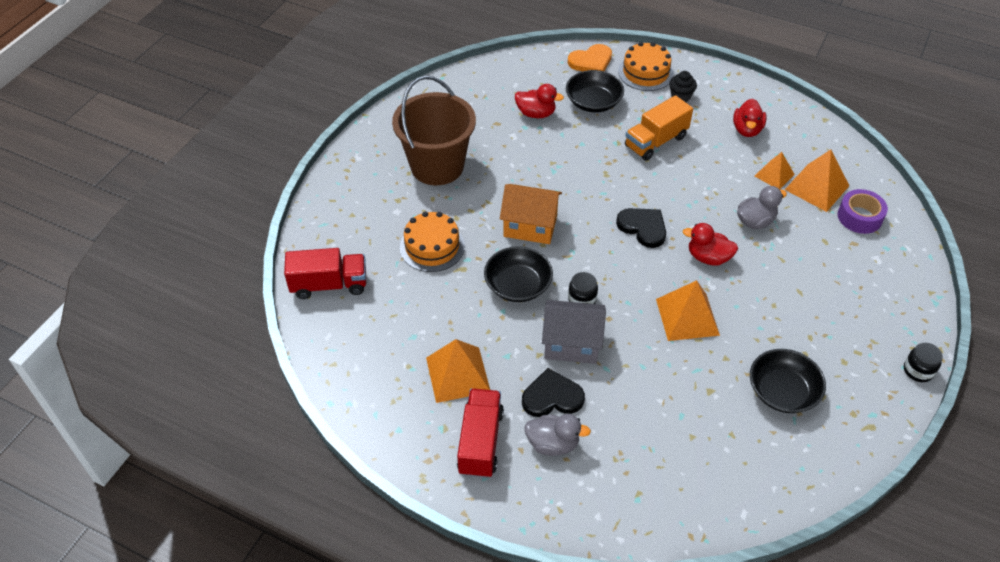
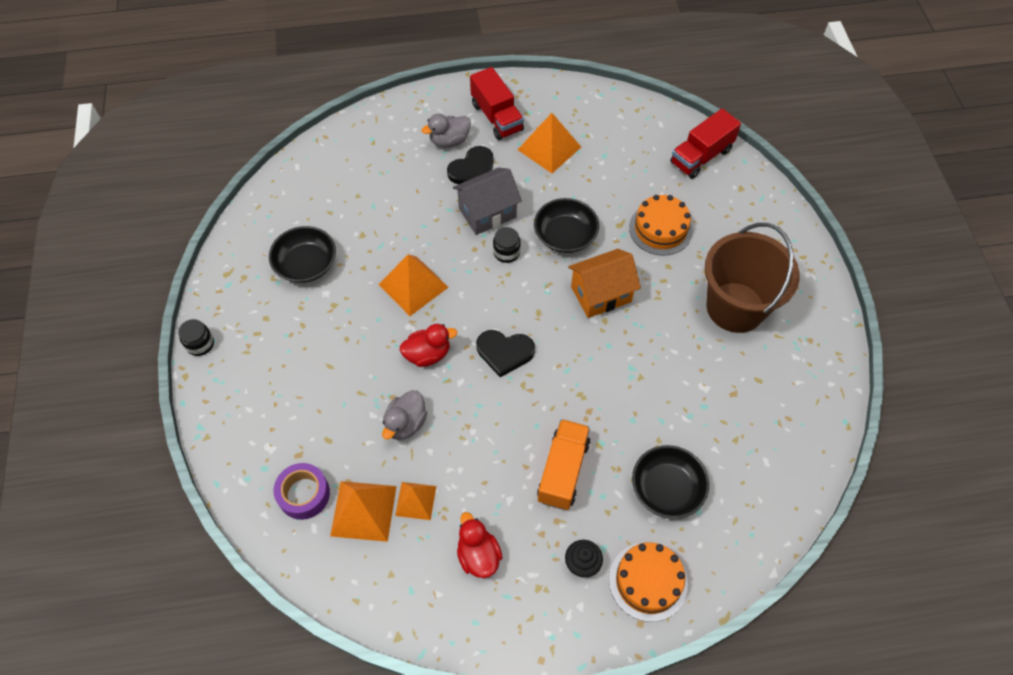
camera: 145 degrees right, 10 degrees up
(536, 113) = (709, 432): red duck -> none
(591, 61) = (721, 558): orange heart -> none

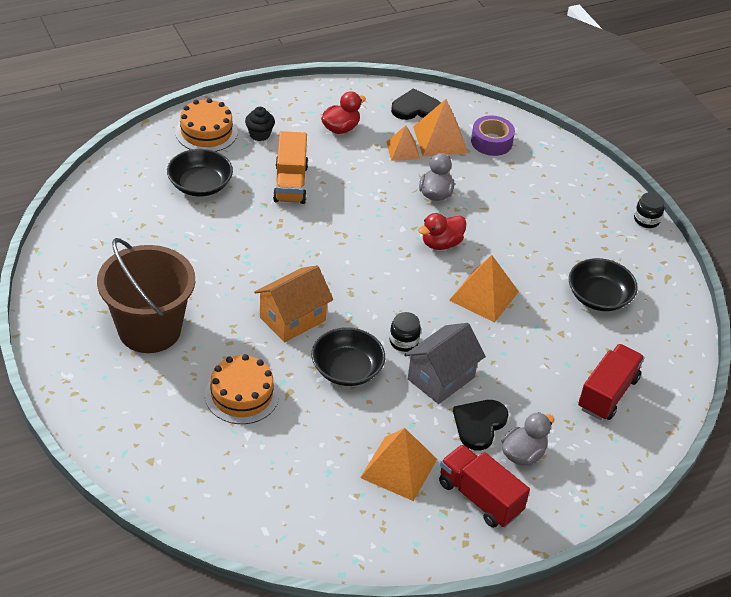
camera: 160 degrees right, 15 degrees down
(478, 555) = (340, 128): red duck -> red duck turned 90 degrees counterclockwise
(504, 352) = (371, 256): black heart -> black heart (416, 108)
(701, 156) = (205, 493): red truck -> red truck (607, 393)

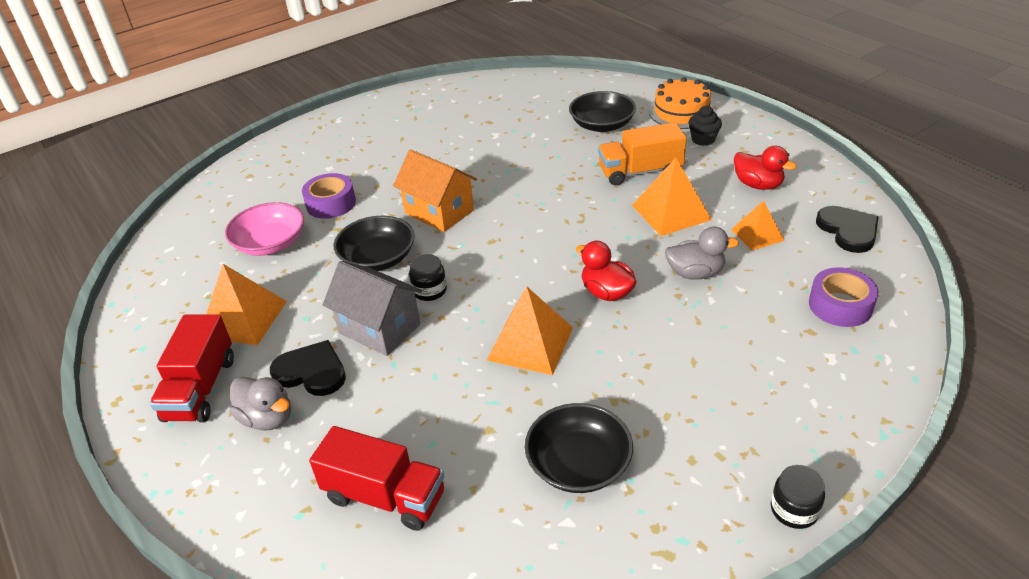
camera: 85 degrees right, 5 degrees down
(149, 329) = (400, 142): brown bucket -> none
(242, 395) = (331, 203): orange cake -> purple tape
(291, 445) = (270, 244): none -> pink bowl
(440, 139) = (804, 260): orange pyramid -> orange pyramid (671, 212)
(479, 497) = (201, 388): red truck -> red truck turned 150 degrees clockwise

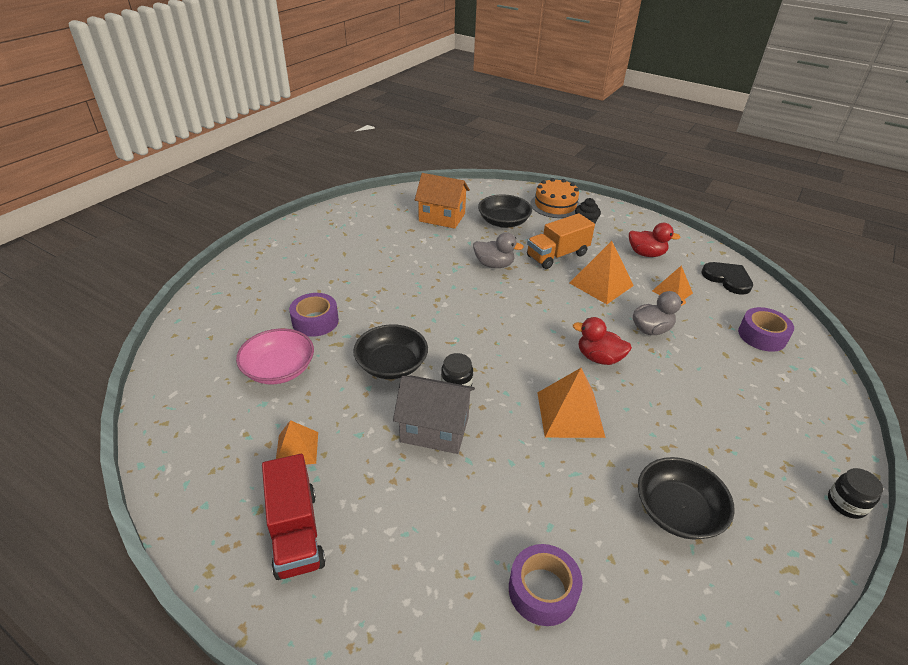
camera: 25 degrees left, 0 degrees up
(243, 318) = (297, 449): orange pyramid -> orange pyramid, size x0.62
(267, 418) = (384, 544): grey duck -> grey duck (494, 265)
(311, 372) = (397, 486): black heart -> none
(385, 496) = (543, 590): red truck -> purple tape
(439, 212) = (419, 313): orange house -> orange house (442, 217)

